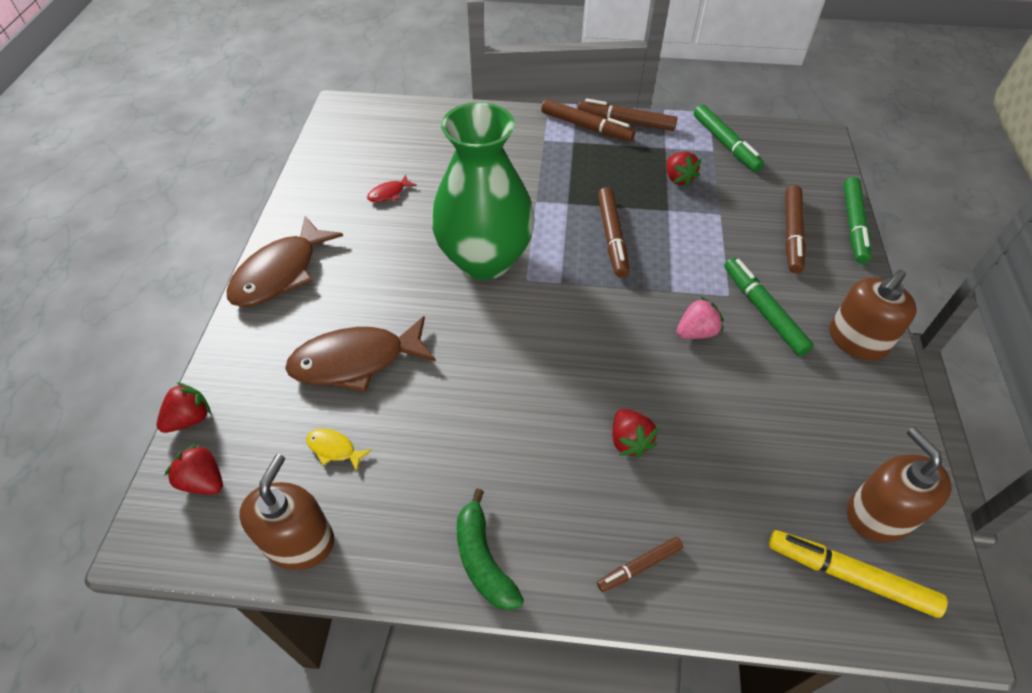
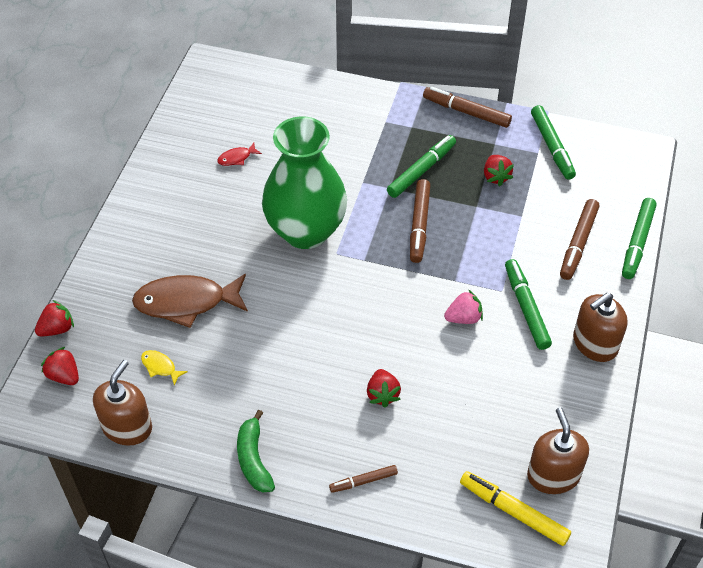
camera: 10 degrees right, 0 degrees up
(280, 273) = (136, 220): brown fish -> none
(586, 126) = (427, 112): brown marker -> none
(596, 182) = (421, 171): none -> green marker

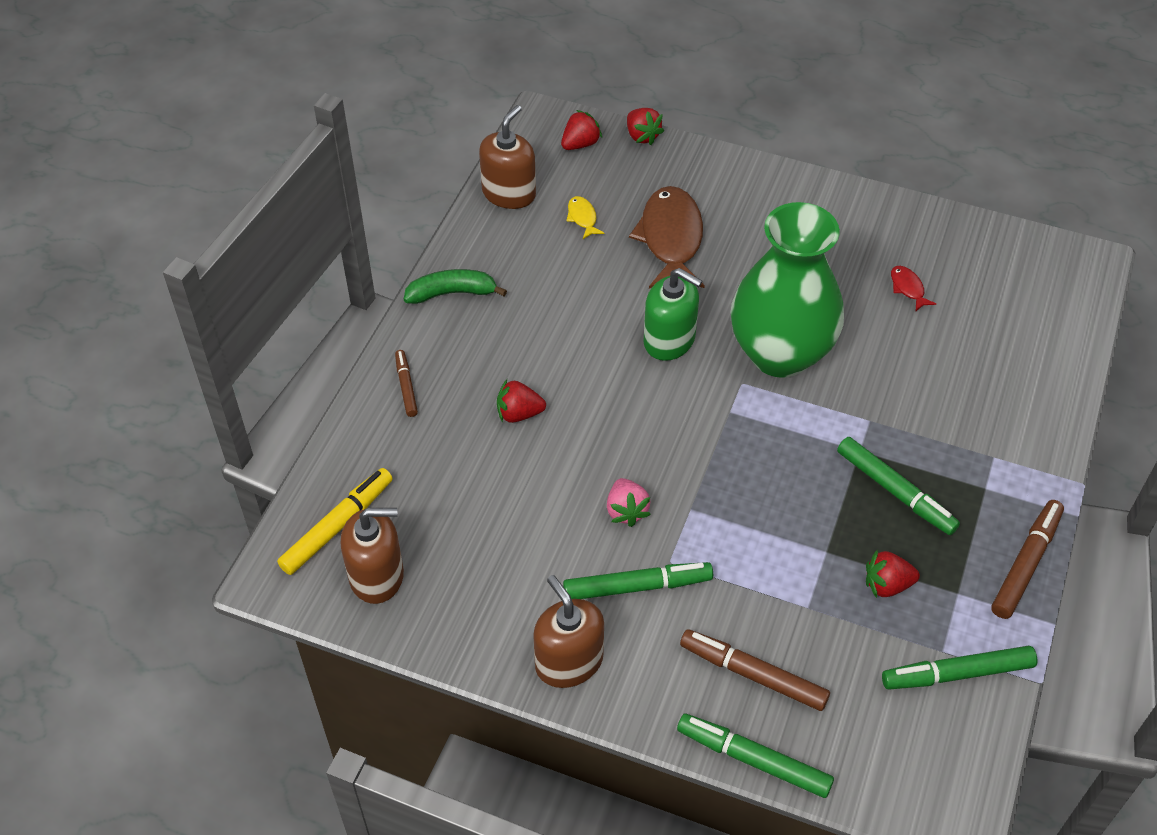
camera: 95 degrees right, 0 degrees up
(127, 427) = (509, 193): brown soap dispenser -> brown soap dispenser turned 90 degrees counterclockwise
(160, 367) = (582, 218): yellow fish -> yellow fish turned 60 degrees counterclockwise
(297, 299) = (669, 340): none -> green soap dispenser
(419, 224) = (791, 478): brown marker -> none

